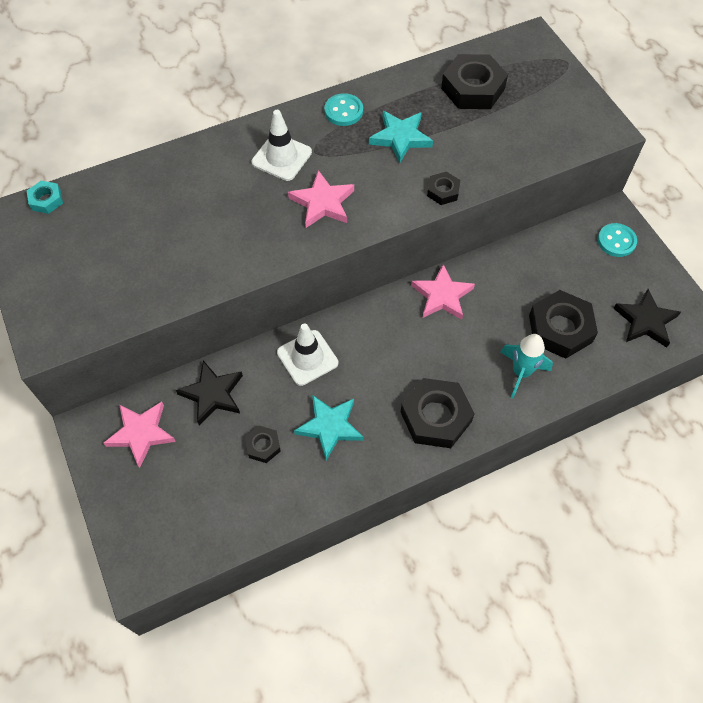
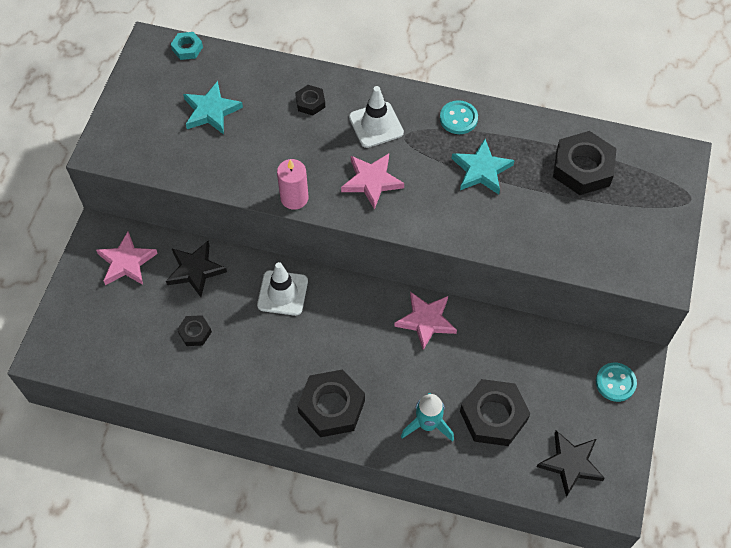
camera: 40 degrees right, 0 degrees up
(270, 259) = (294, 198): none -> pink candle
(330, 427) = (251, 354): turquoise star -> turquoise star (211, 111)
(443, 191) = (471, 235): black nut -> black nut (310, 102)

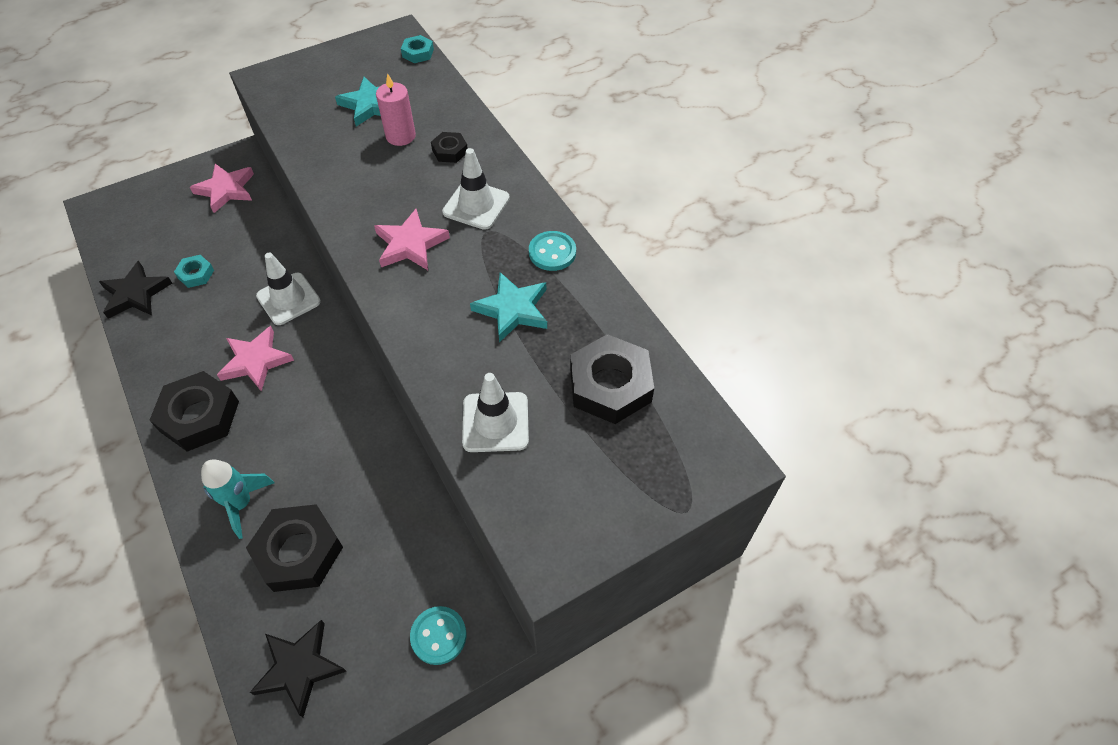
camera: 45 degrees right, 5 degrees down
(195, 270) = (258, 232): black star -> black star (136, 294)
(195, 332) = (196, 274): black nut -> turquoise nut
(294, 198) = (336, 209): pink candle -> pink candle (400, 136)
(426, 321) = (357, 417): pink star -> pink star (256, 361)
(553, 237) = (495, 422): none -> white traffic cone

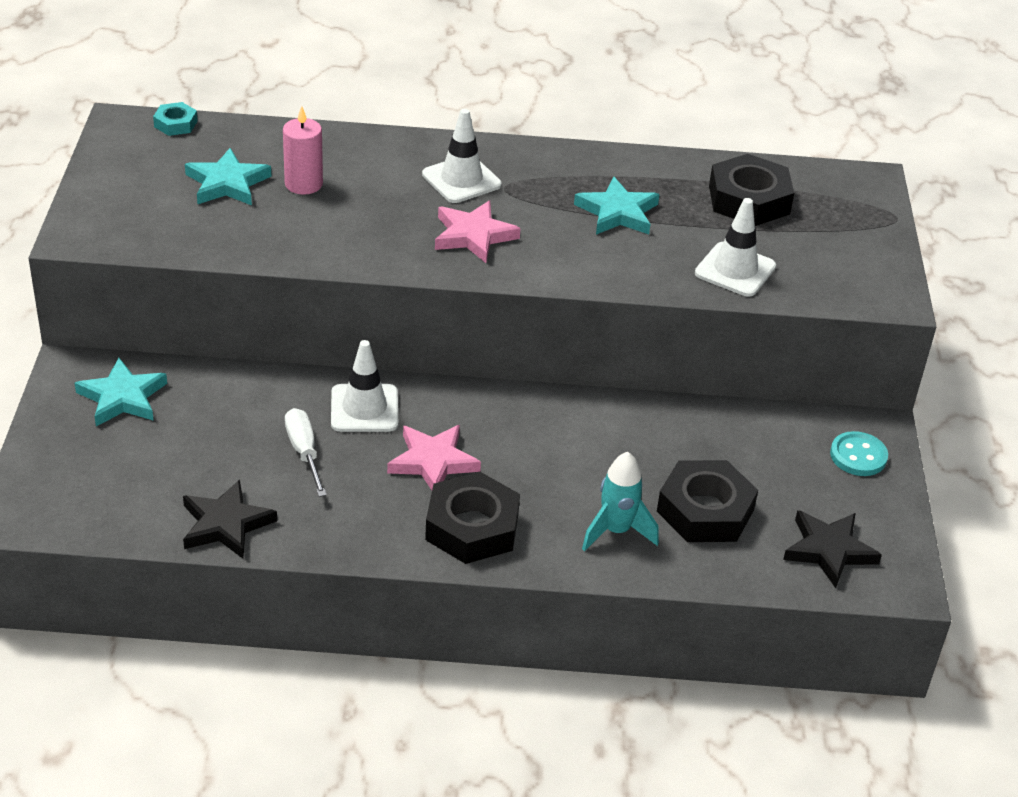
camera: 60 degrees left, 15 degrees down
(196, 274) = (246, 466): turquoise nut -> none
(226, 190) = (122, 397): pink star -> turquoise star
(226, 293) = (304, 452): none -> white screwdriver
(450, 151) = (364, 165): black nut -> none
(552, 252) = (570, 165): turquoise button -> none

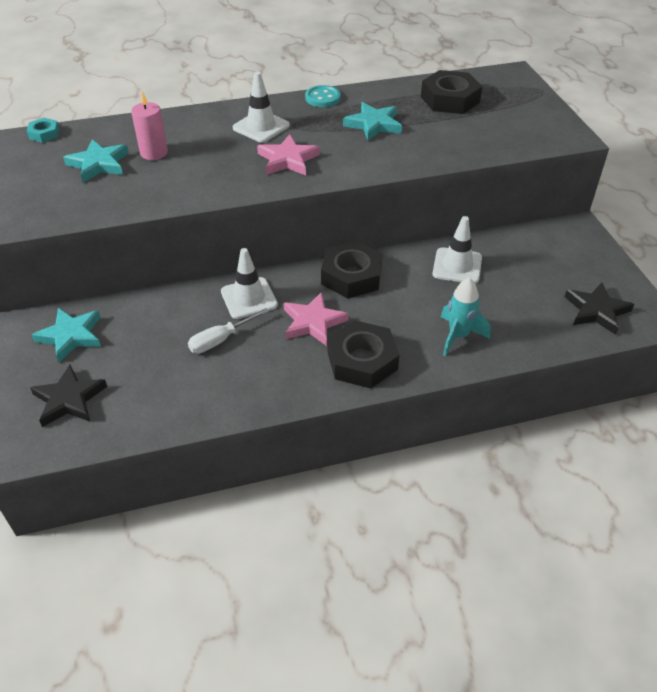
camera: 15 degrees left, 5 degrees up
(225, 524) = (186, 409): black star -> black star (69, 399)
(304, 452) = (220, 340): white screwdriver -> white screwdriver turned 90 degrees counterclockwise
(705, 510) = (506, 306): black nut -> black nut (351, 276)
(735, 270) = (468, 142): white traffic cone -> white traffic cone (457, 266)
(858, 456) = (577, 246): turquoise button -> turquoise button (322, 98)

